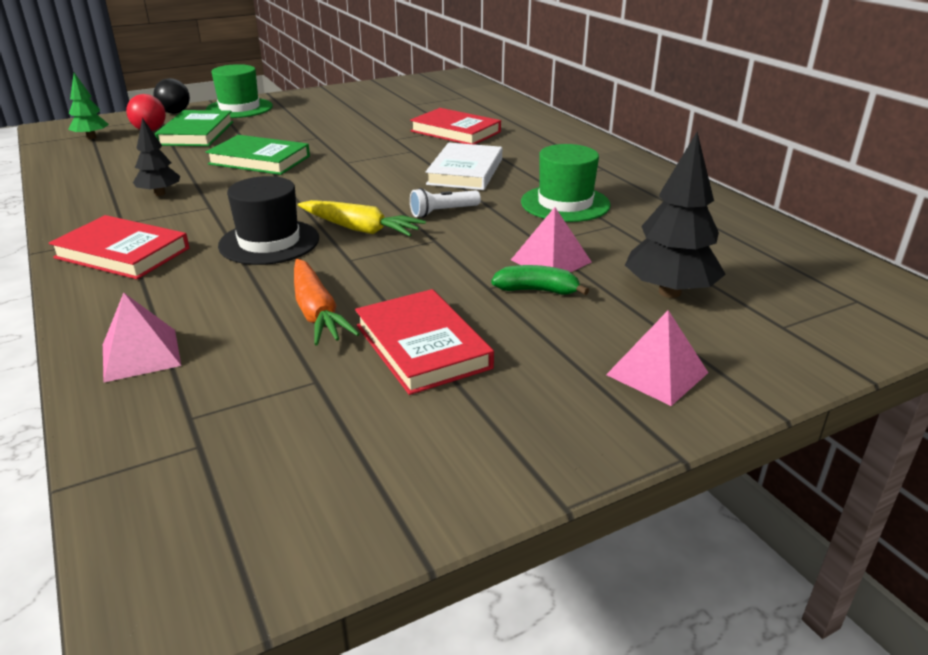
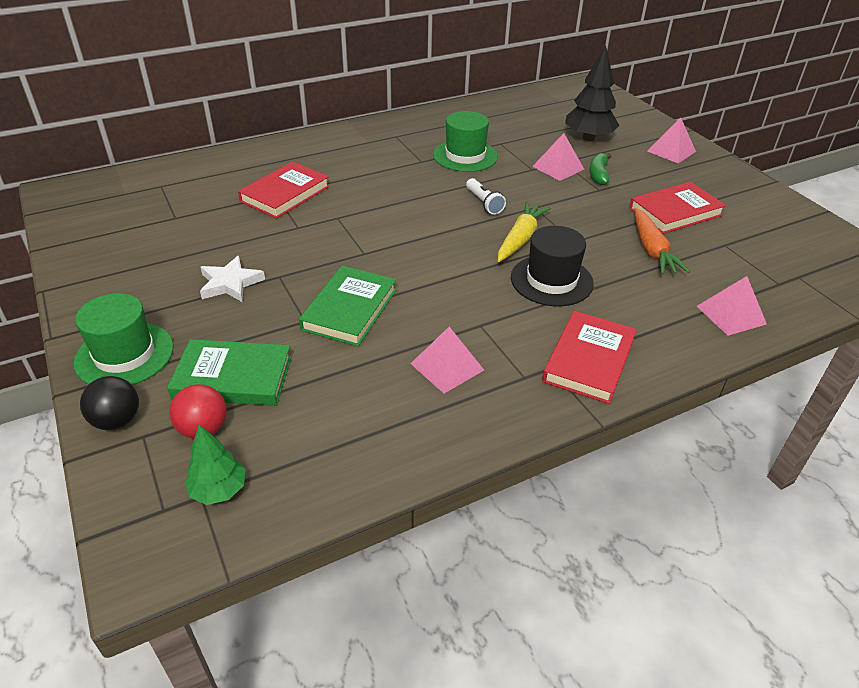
camera: 90 degrees left, 10 degrees up
(160, 193) = (447, 366): black tree -> pink pyramid
(313, 125) = (230, 283): none -> white star
(316, 312) = (652, 250): orange carrot -> orange carrot turned 105 degrees clockwise
(465, 172) = (397, 192): white book -> none

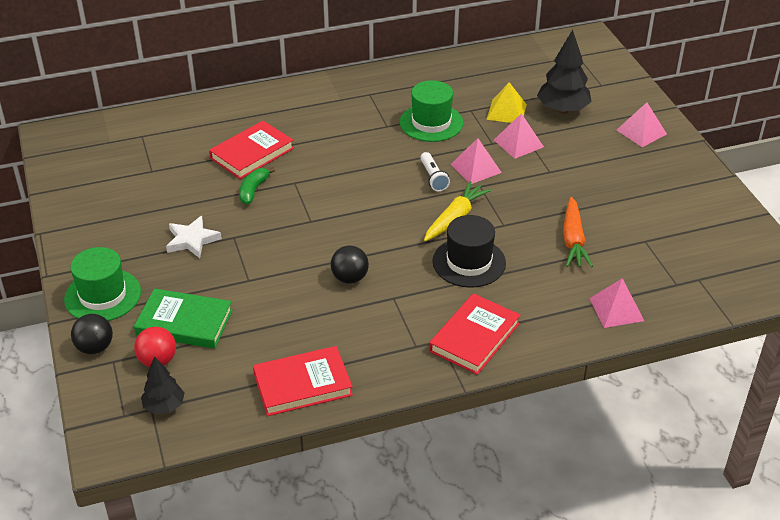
camera: 10 degrees right, 0 degrees up
(219, 490) = (164, 406): green tree -> black tree
(349, 309) = (287, 273): green book -> none
(424, 308) = (350, 278): none -> black ball
(447, 366) = (355, 331): pink pyramid -> pink pyramid (475, 168)
(535, 142) = (506, 112): none -> yellow pyramid
(598, 174) = (555, 154): green banana -> green banana (253, 190)
(675, 212) = (613, 202): red book -> red book (302, 384)

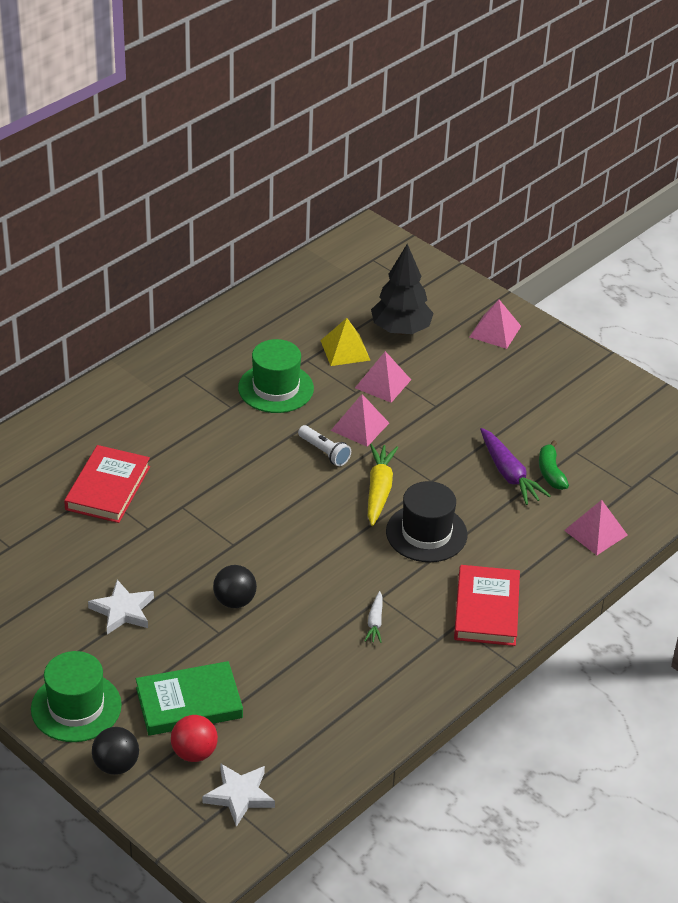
camera: 30 degrees left, 0 degrees up
(164, 406) = (239, 796): black tree -> white star
(253, 190) = (144, 531): green banana -> green banana (550, 472)
(302, 384) = (359, 720): red book -> none
(350, 278) = (321, 592): black ball -> black ball (234, 601)
(374, 314) = (375, 622): none -> white carrot
(573, 240) = (509, 474): orange carrot -> purple carrot

